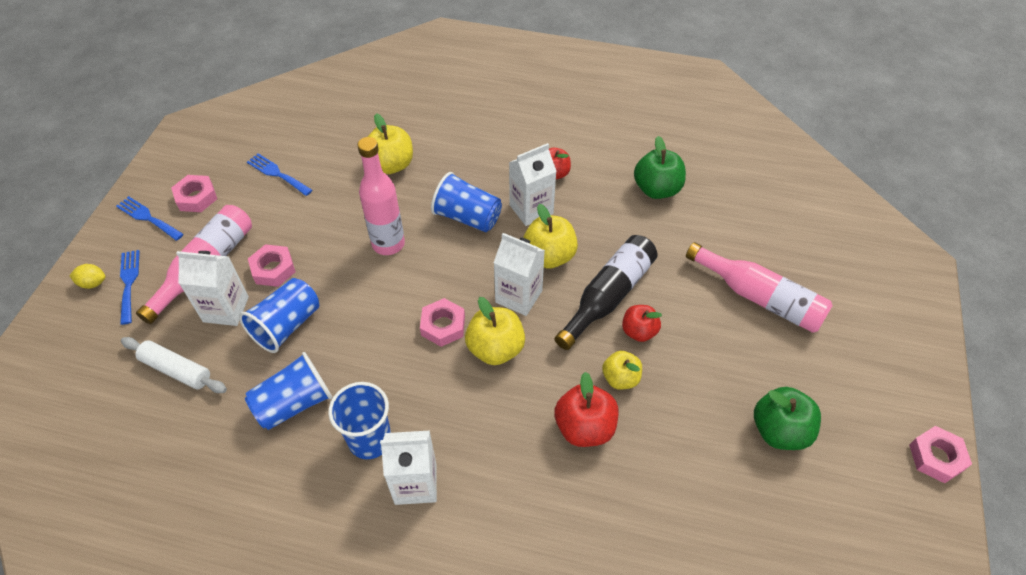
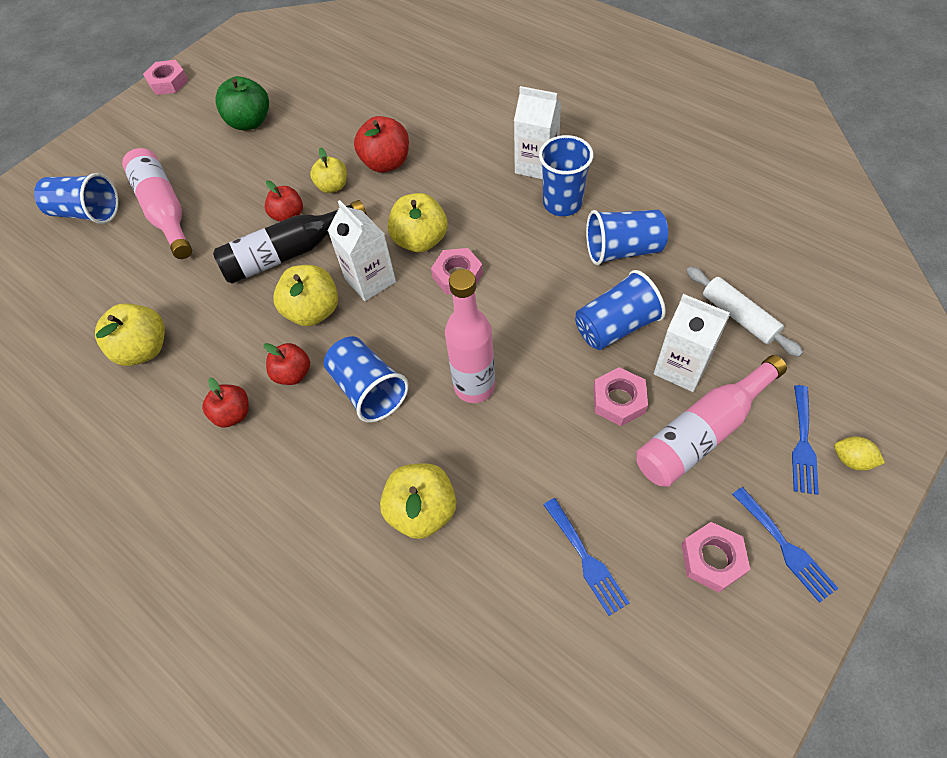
camera: 150 degrees left, 5 degrees up
(531, 209) = (293, 374): white carton -> red apple
(656, 189) = (144, 349): green apple -> yellow apple
(827, 271) = (87, 213): none -> blue cup

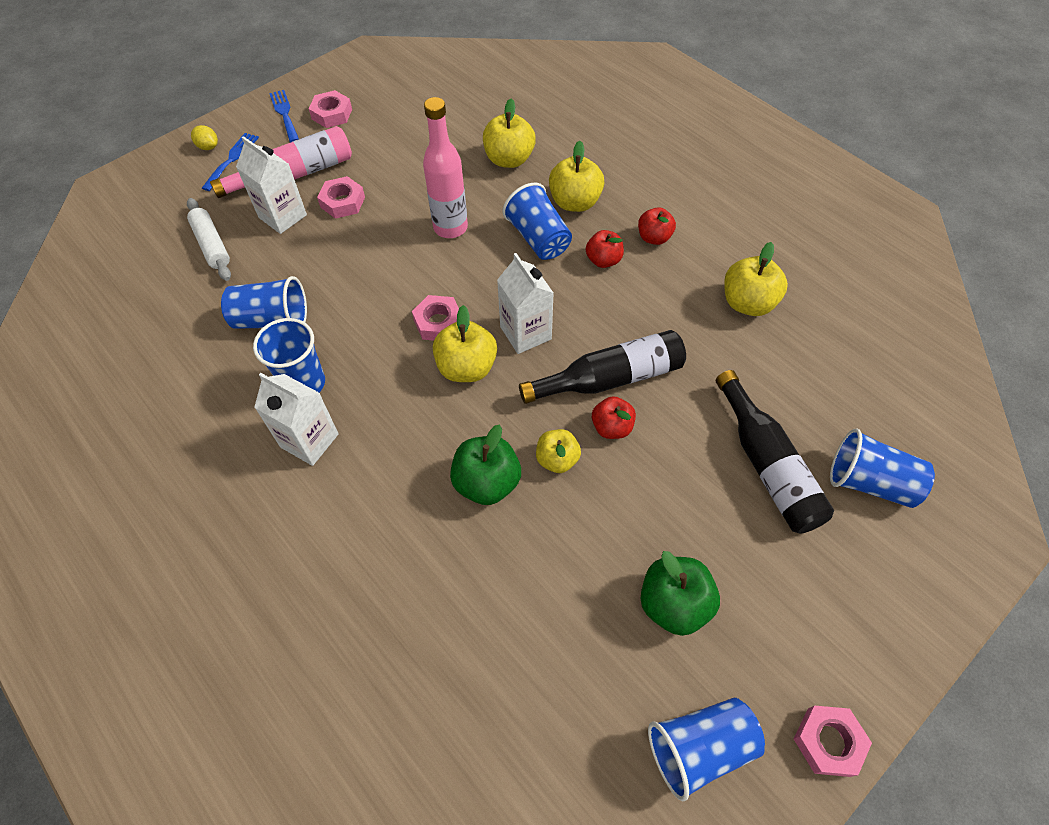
camera: 175 degrees left, 0 degrees up
(164, 210) = (767, 465): pink bottle -> black bottle
(313, 311) = (584, 312): yellow apple -> yellow apple (575, 202)
(386, 163) = (487, 482): red apple -> green apple
(586, 559) = (409, 123): blue fork -> none
(615, 327) = (316, 254): blue cup -> blue cup (699, 747)

